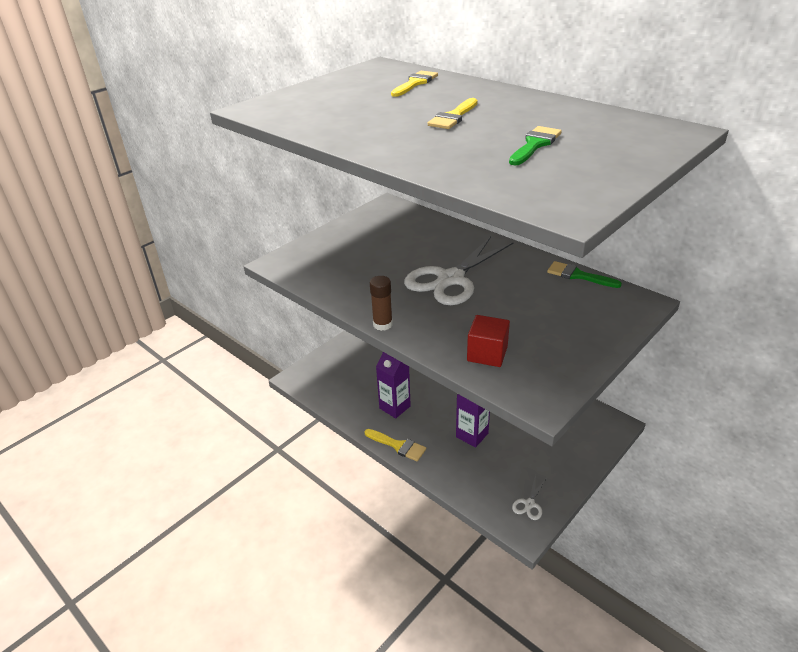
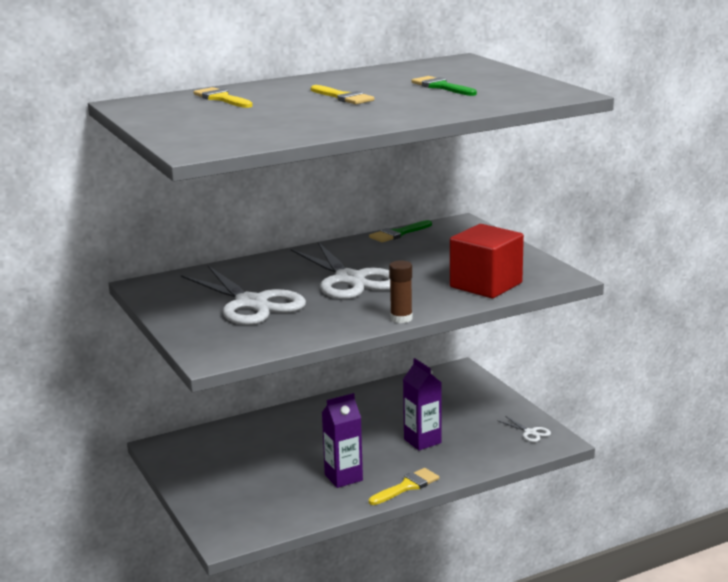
camera: 70 degrees left, 15 degrees down
(377, 251) = (251, 304): none -> white scissors
(487, 354) = (486, 285): red cube -> red cube, size x1.58

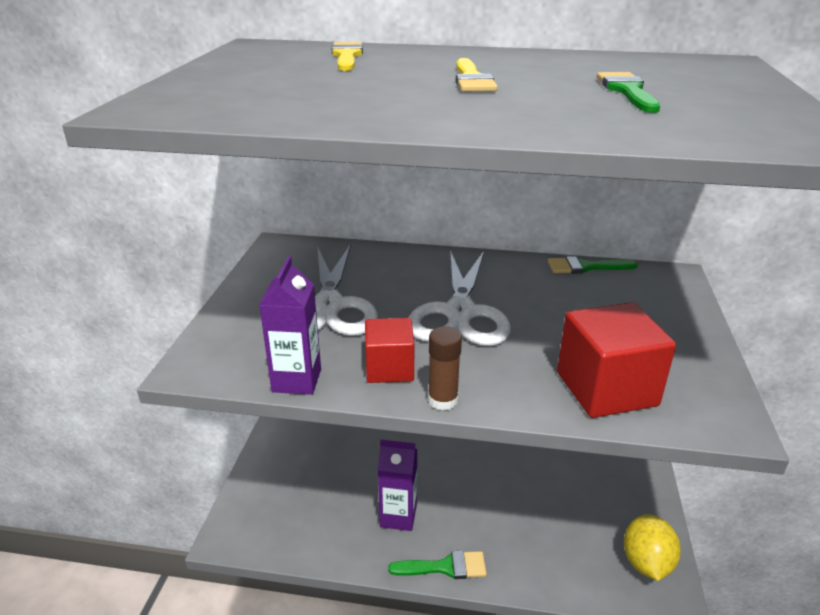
camera: 35 degrees right, 10 degrees up
(346, 317) = (389, 368): none -> red cube
(407, 486) = (445, 567): yellow brush -> green brush
(422, 441) = (516, 509): purple carton -> purple carton (297, 380)
(530, 432) = (646, 563): white scissors -> yellow lemon

